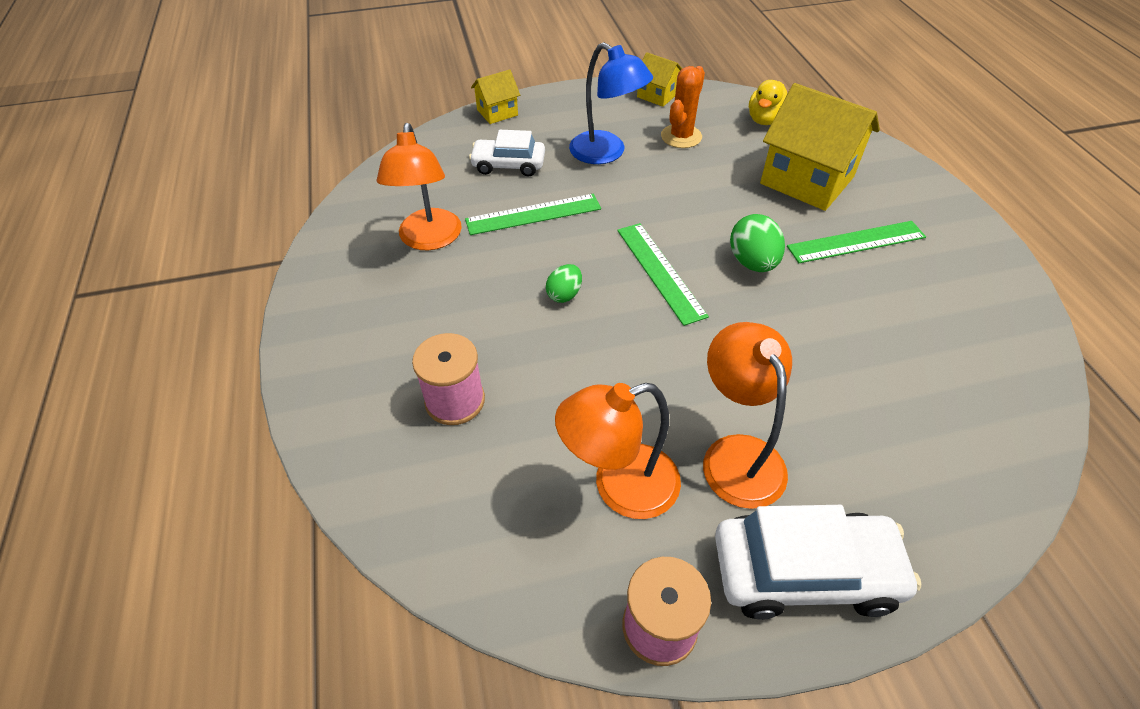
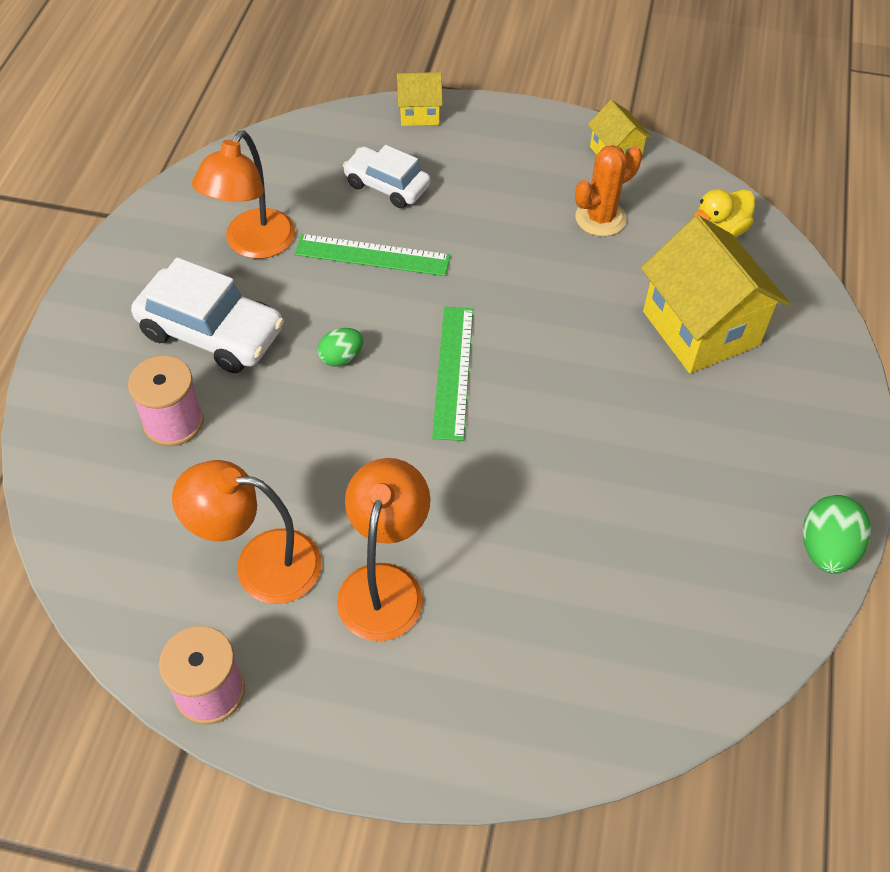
camera: 25 degrees right, 5 degrees up
(606, 153) = (500, 209): blue lamp -> none
(752, 262) = (557, 401): green egg -> green egg (826, 549)
(804, 572) = (362, 710): white car -> white car (211, 332)
(856, 242) = (692, 424): green ruler -> none

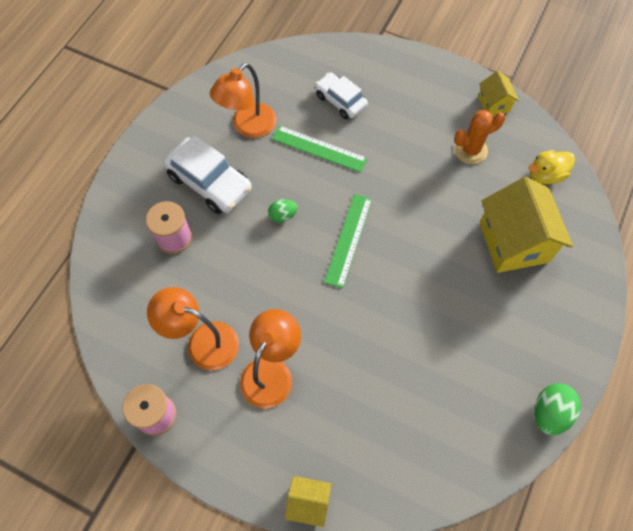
camera: 15 degrees right, 10 degrees up
(419, 113) = (374, 52): yellow house -> yellow house (308, 502)

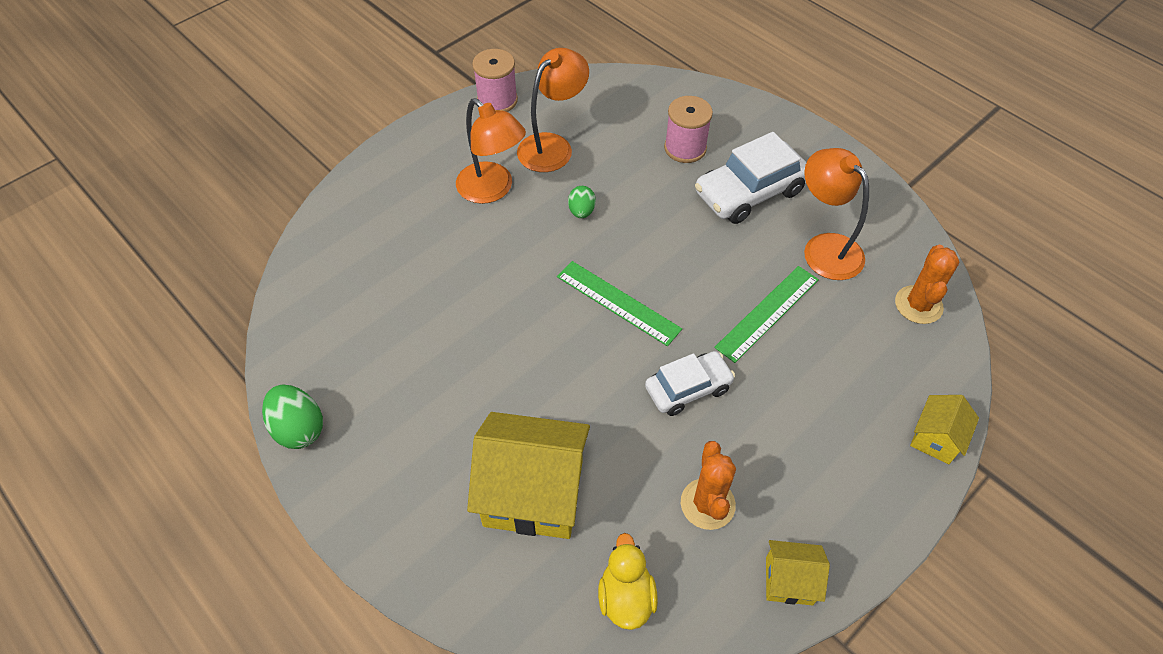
camera: 110 degrees right, 10 degrees down
(278, 71) = (918, 305): none -> orange cactus
(283, 216) = (677, 248): green egg -> green egg (581, 211)
(308, 502) = (352, 184): yellow house -> yellow house (935, 439)
(340, 101) = (846, 363): white car -> white car (688, 388)

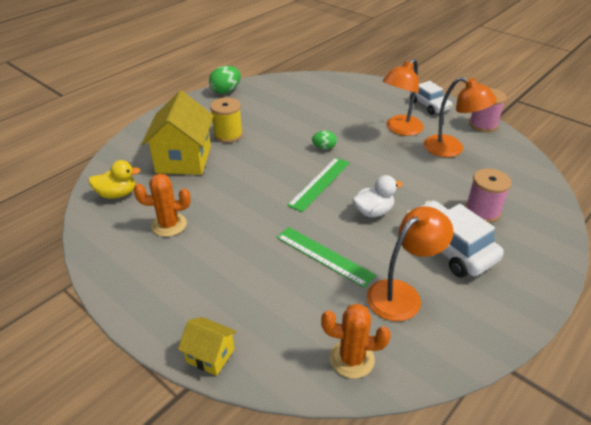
camera: 85 degrees right, 15 degrees down
(465, 423) = (228, 135): none -> yellow spool
(581, 211) = (395, 164): green egg -> green egg (324, 148)
(683, 251) = (373, 211): none -> white duck
(688, 388) = (253, 215): white car -> white car (429, 105)
(789, 581) = (110, 261): yellow house -> none

